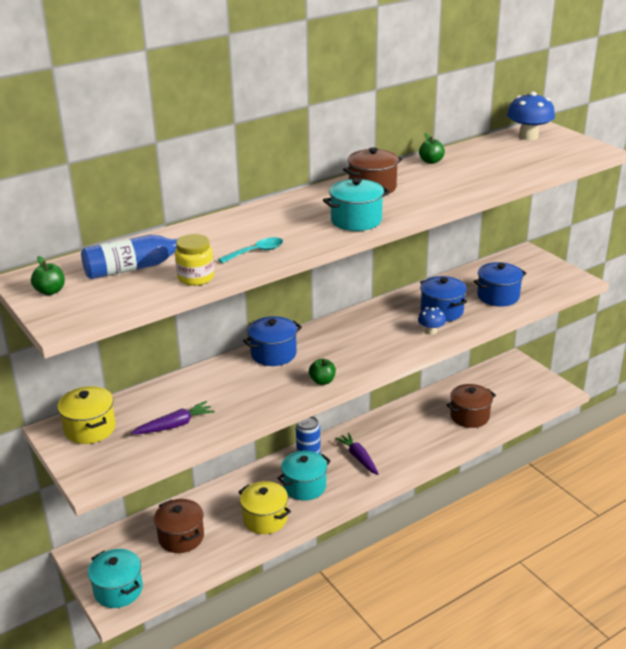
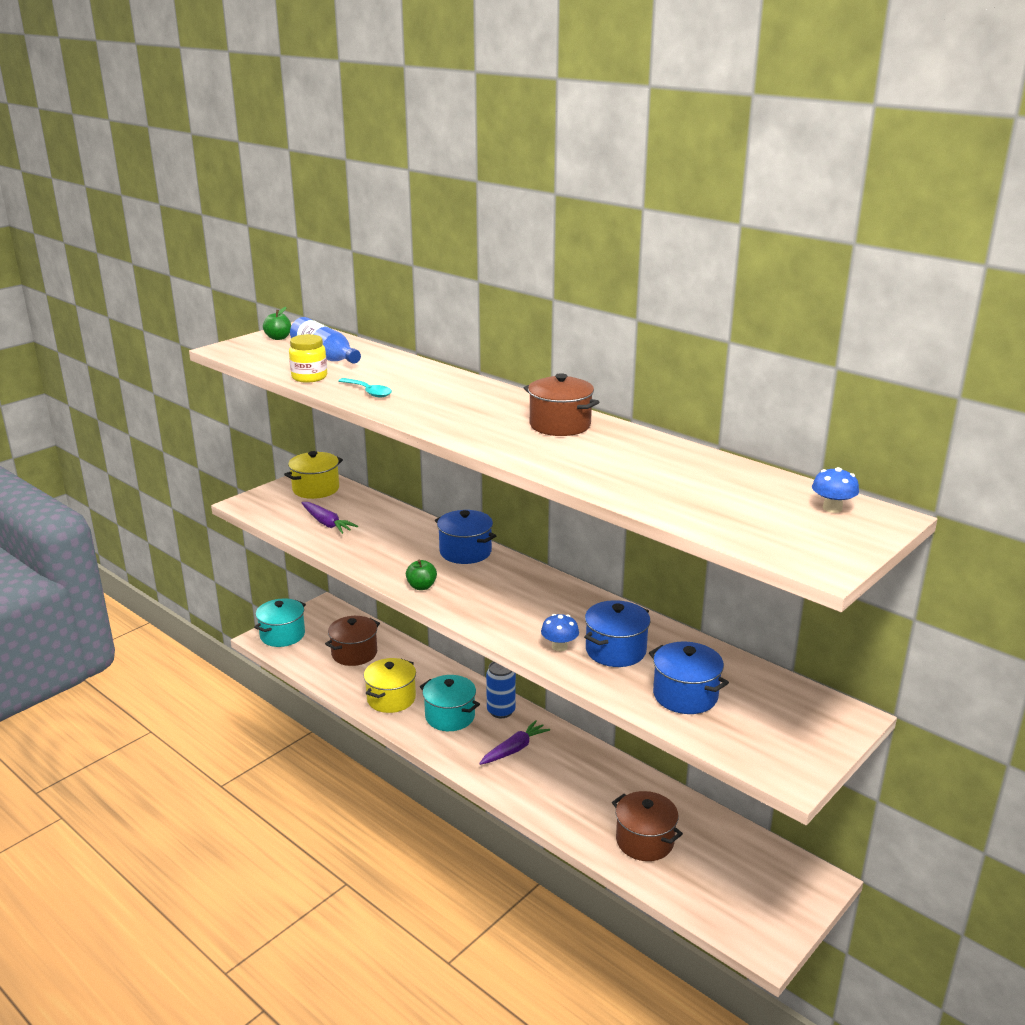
camera: 75 degrees right, 5 degrees down
(356, 220) = (461, 425): turquoise pot -> none
(431, 161) = (670, 450): green apple -> none
(528, 136) = (832, 508): blue mushroom -> blue mushroom, size x0.58

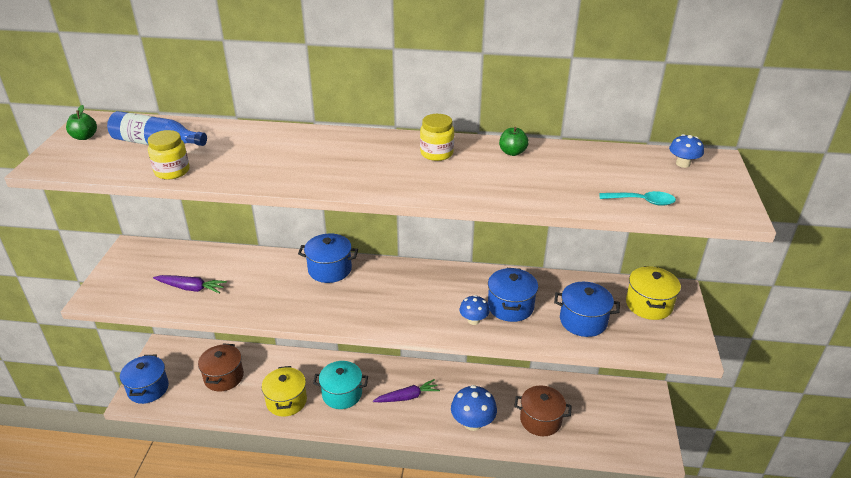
camera: 35 degrees left, 10 degrees up
(282, 635) = (148, 388): turquoise pot -> blue pot
(316, 489) = (147, 259): yellow pot -> yellow pot (649, 304)
(368, 392) = (246, 170): turquoise spoon -> turquoise spoon (642, 201)
(421, 586) = (328, 314): green apple -> green apple (512, 152)
(501, 711) = (373, 372): blue can -> none
(514, 749) = (407, 397): purple carrot -> purple carrot turned 60 degrees clockwise
(560, 425) = (436, 153): brown pot -> yellow jar
(561, 806) = (472, 423): none -> blue mushroom

